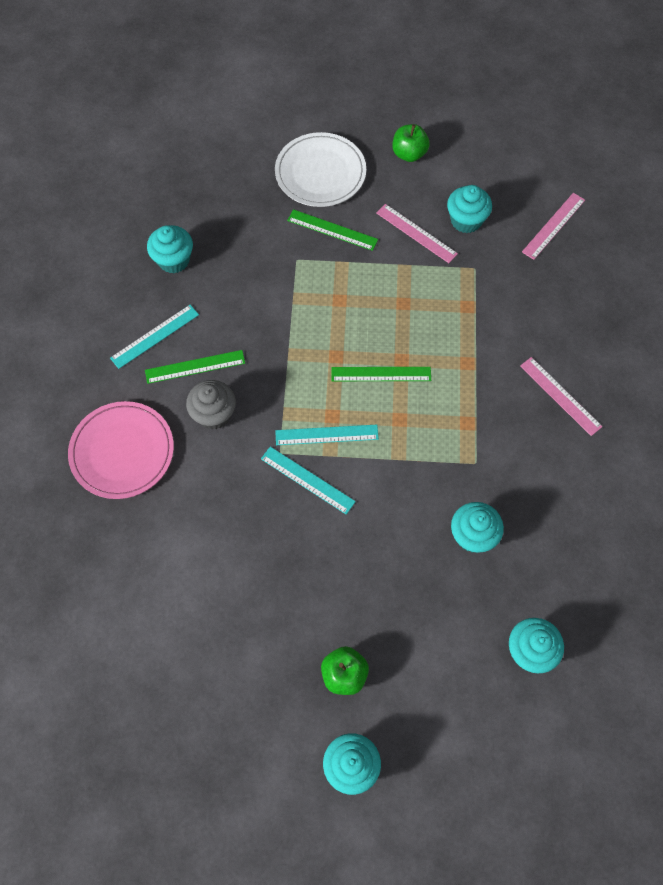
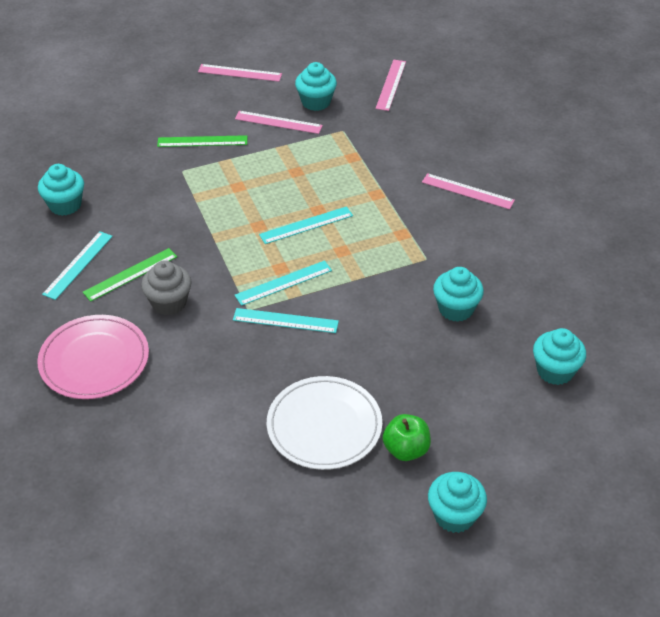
camera: 25 degrees left, 20 degrees down
(320, 173) = (168, 106): white plate -> white plate (324, 426)
(381, 374) = (306, 225): green ruler -> turquoise ruler
(409, 154) = (240, 73): green apple -> pink ruler

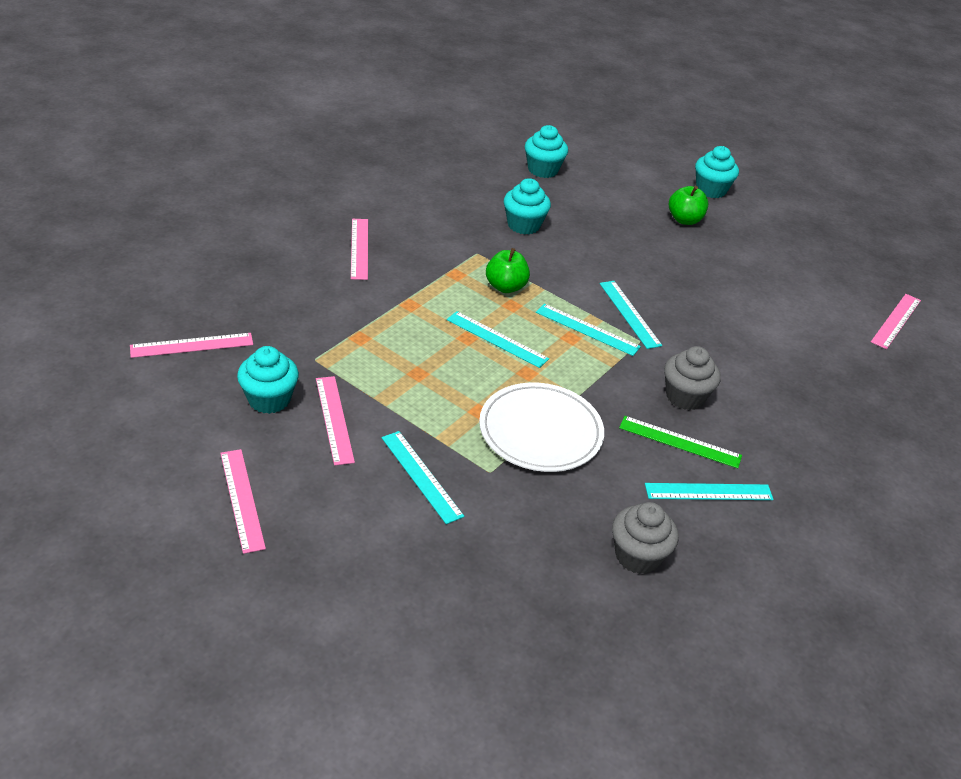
camera: 125 degrees left, 5 degrees down
(65, 205) = (637, 556): turquoise cupcake -> grey cupcake
(94, 360) = (797, 418): pink plate -> none
(139, 536) = (896, 321): none -> pink ruler
(202, 141) = (421, 476): green ruler -> turquoise ruler
(324, 426) = (708, 262): white plate -> white plate (540, 431)
(368, 257) = (505, 287): none -> green apple

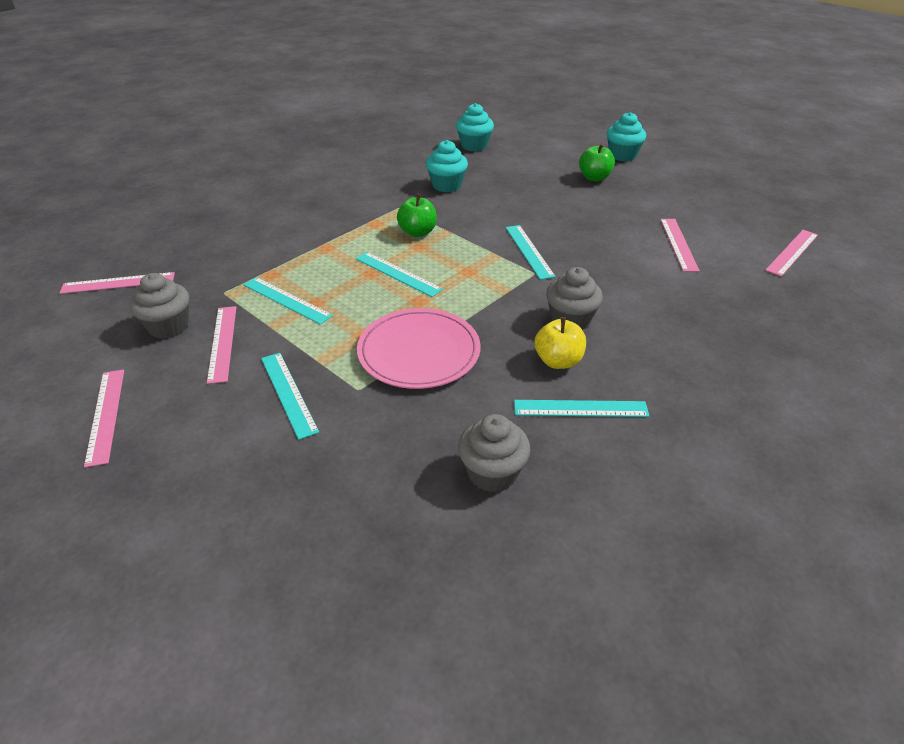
camera: 10 degrees right, 0 degrees up
(269, 399) = (168, 326): turquoise cupcake -> grey cupcake
(359, 248) = (296, 206): pink ruler -> pink ruler (678, 244)
(540, 431) = (419, 352): white plate -> pink plate
(587, 329) = (485, 264): turquoise ruler -> turquoise ruler (287, 300)
(680, 442) = (558, 361): green ruler -> yellow apple

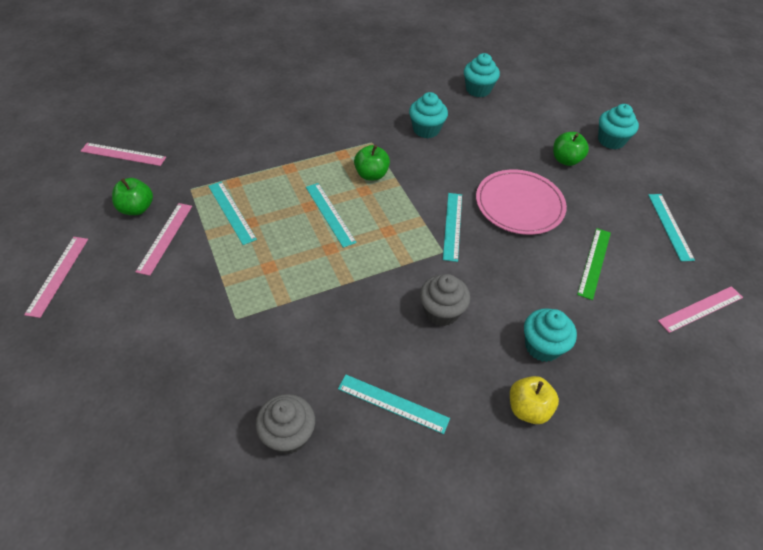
camera: 20 degrees right, 10 degrees up
(168, 326) = (136, 208): grey cupcake -> green apple
(288, 393) = (185, 303): turquoise ruler -> turquoise ruler (670, 226)
(419, 352) = (301, 299): pink plate -> pink plate (519, 204)
(558, 361) = (404, 350): yellow apple -> yellow apple (528, 409)
(678, 244) = (594, 262): pink ruler -> green ruler
(684, 318) = (542, 346): none -> turquoise cupcake

